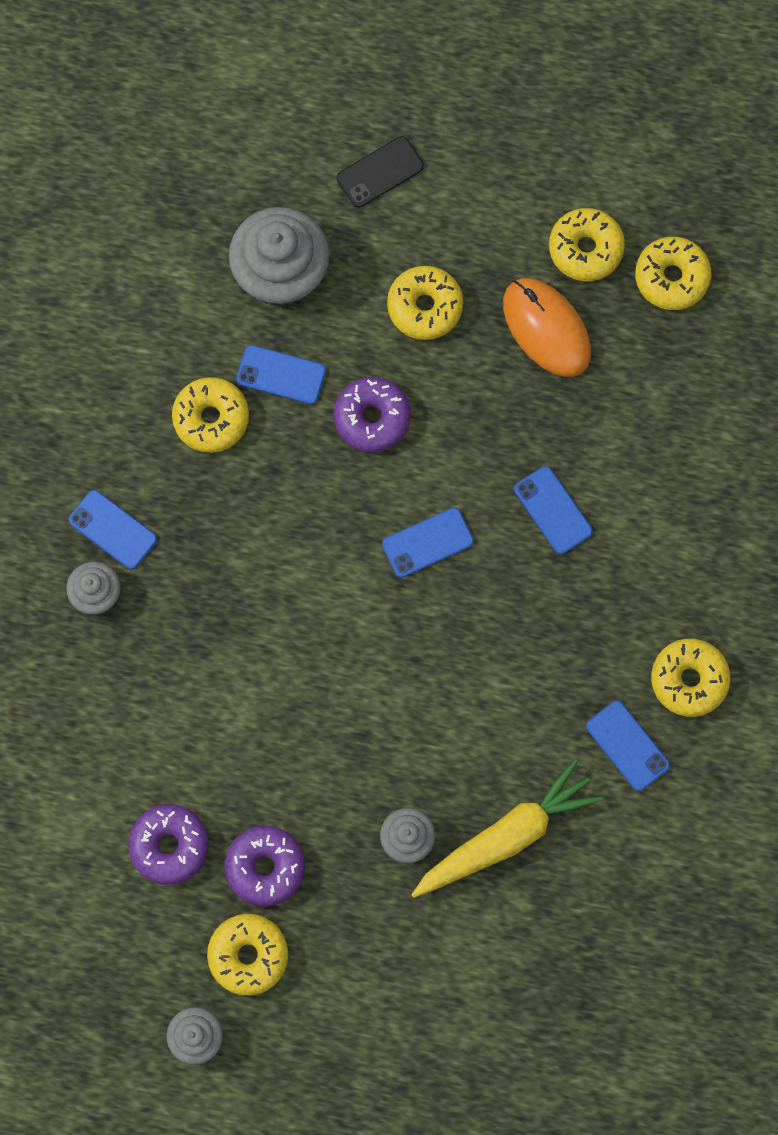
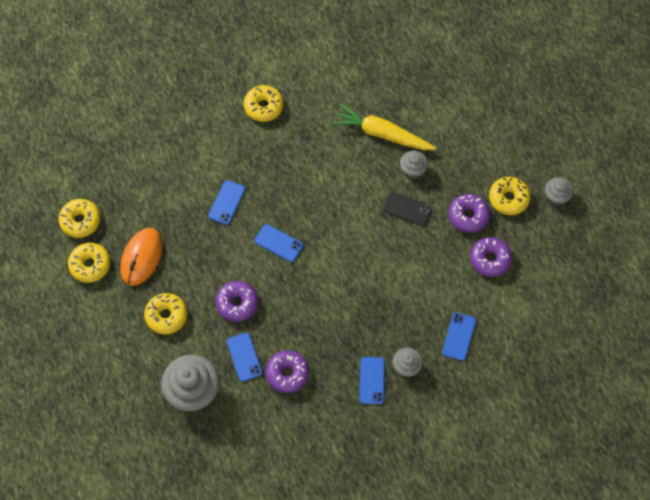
camera: 125 degrees left, 10 degrees down
(211, 418) = (287, 373): yellow donut -> purple donut
(380, 172) = (110, 380): black phone -> black phone (407, 209)
(627, 745) = (309, 113): blue phone -> blue phone (459, 336)

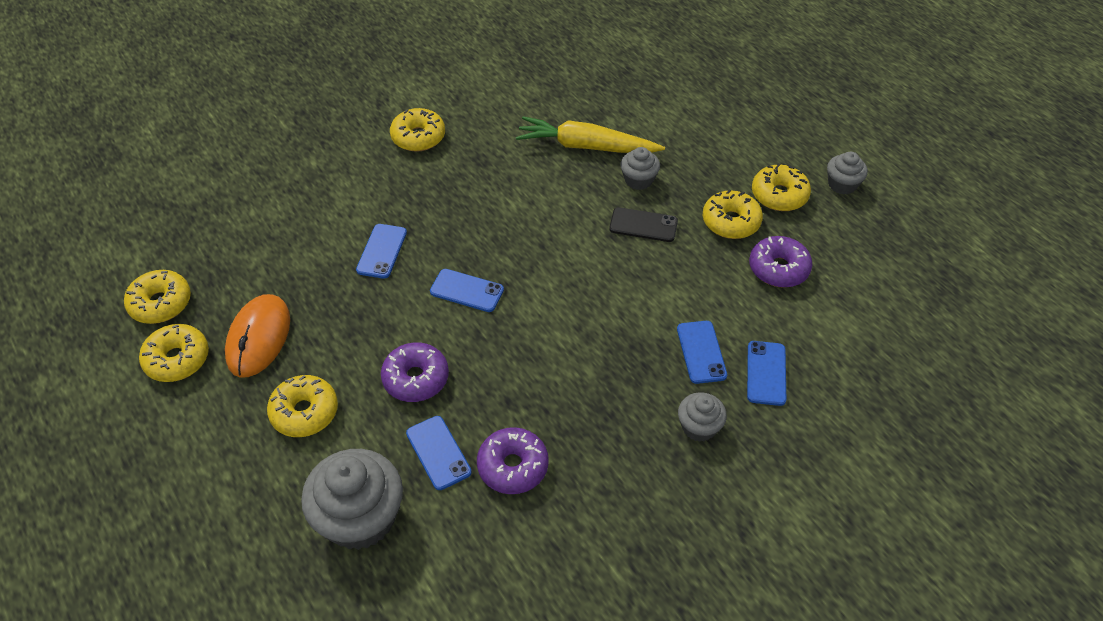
camera: 10 degrees left, 15 degrees down
(372, 380) = (650, 455): blue phone -> blue phone (701, 352)
(468, 216) = (731, 222): purple donut -> yellow donut

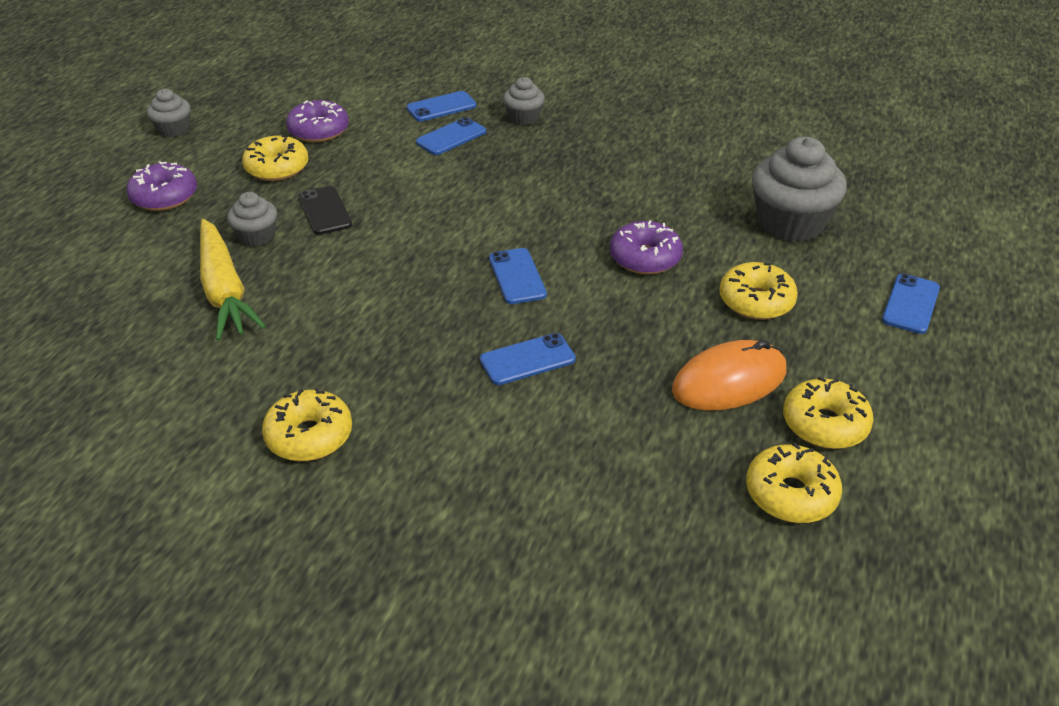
camera: 125 degrees left, 10 degrees down
(438, 452) = (692, 214): blue phone -> blue phone (910, 304)
(513, 466) = (657, 177): purple donut -> purple donut (164, 197)
(779, 195) = (216, 155): yellow donut -> none

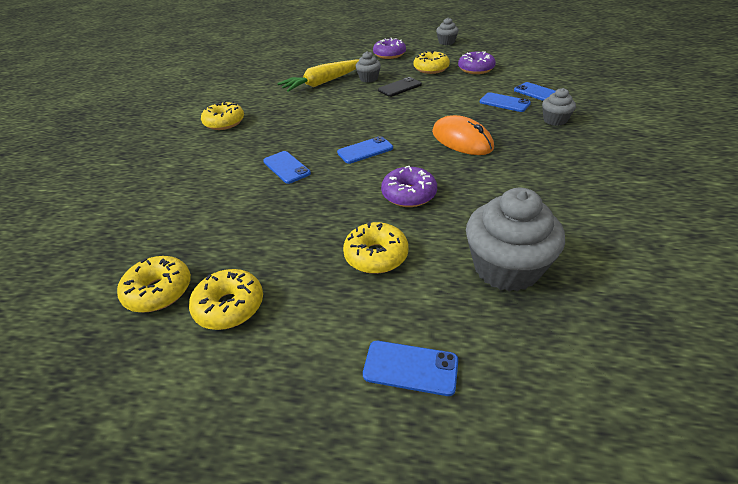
camera: 80 degrees right, 0 degrees up
(729, 381) = (276, 250): orange mouse -> orange mouse (462, 140)

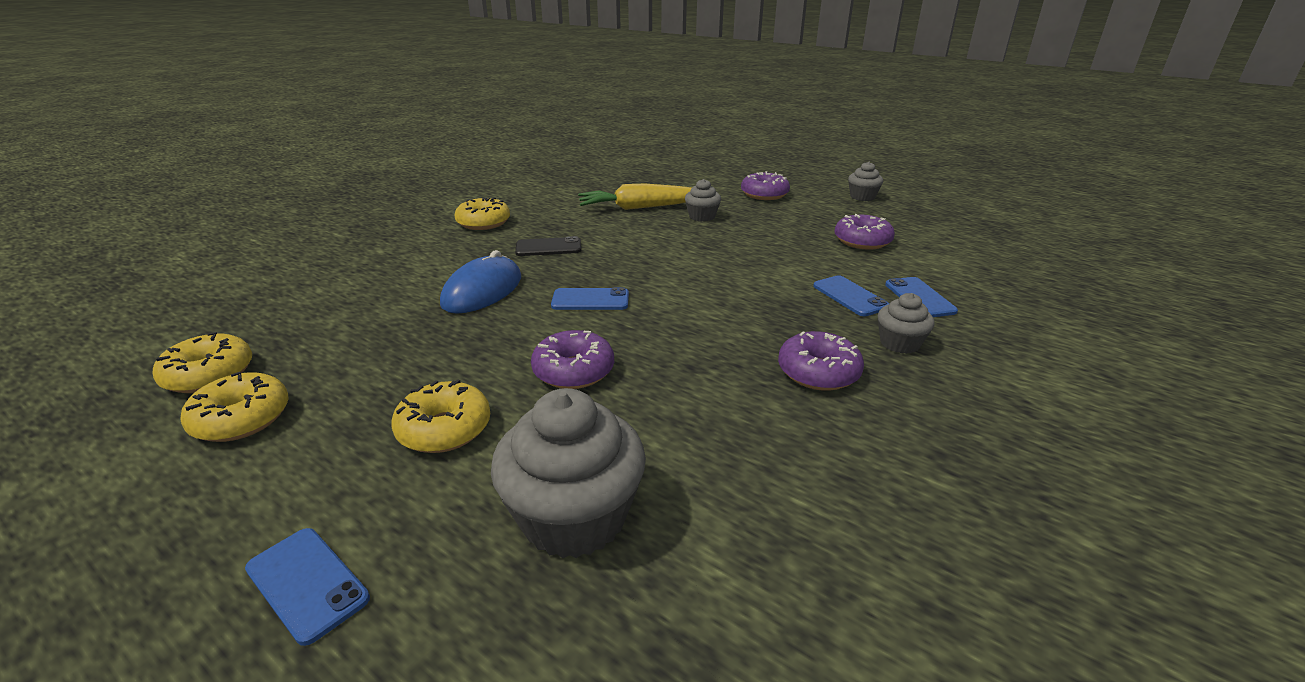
camera: 25 degrees right, 10 degrees down
(286, 167) = (482, 291): blue phone -> blue mouse
(399, 87) = (727, 237): black phone -> black phone (548, 247)
(431, 69) = (798, 225): yellow donut -> none
(462, 140) = (727, 326): orange mouse -> none
(535, 148) = (818, 372): none -> purple donut

